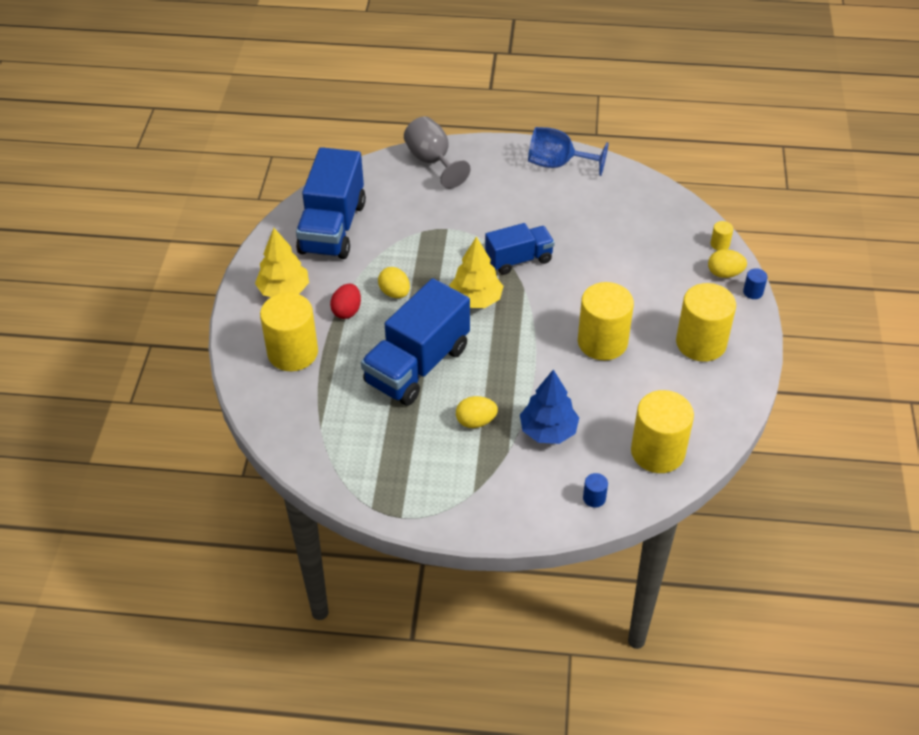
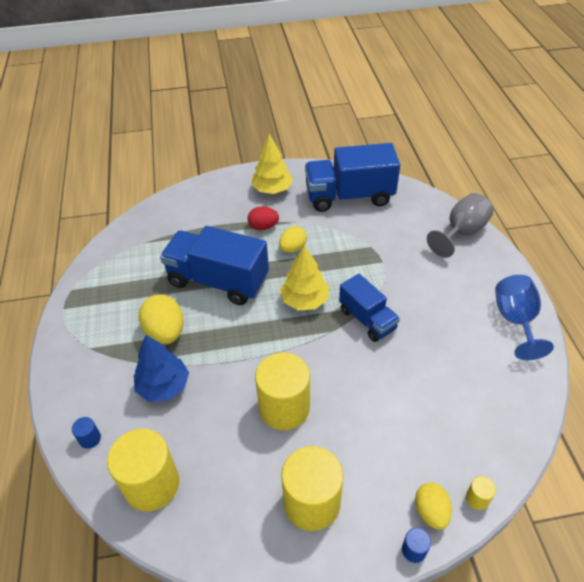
camera: 75 degrees right, 0 degrees up
(293, 353) = (212, 210): yellow cylinder -> none
(476, 421) = (165, 332): yellow egg -> yellow egg, size x1.55

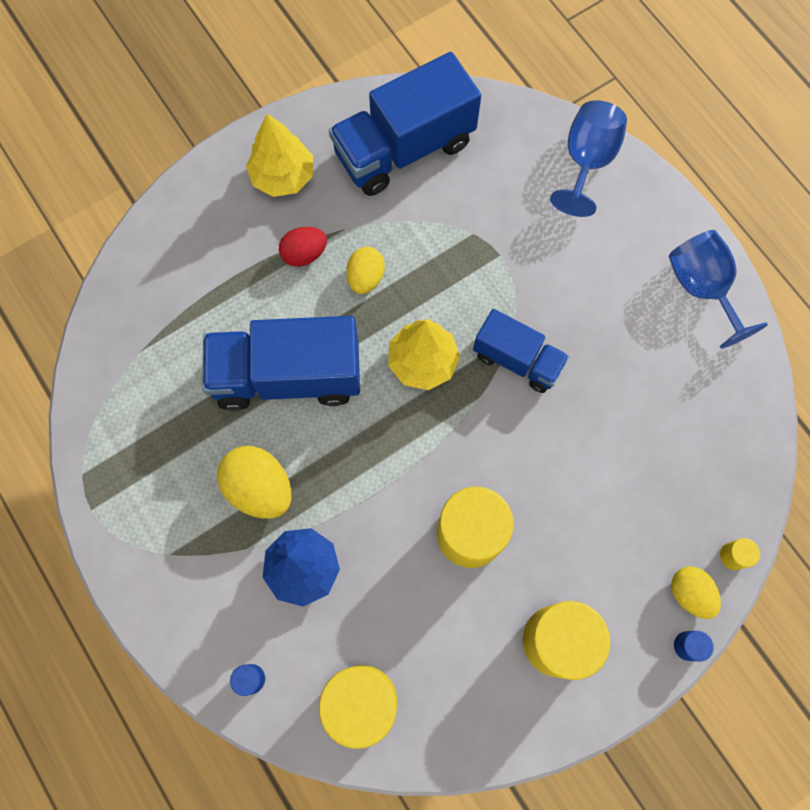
camera: 25 degrees left, 25 degrees up
(461, 232) = (586, 162): grey goblet -> blue goblet

